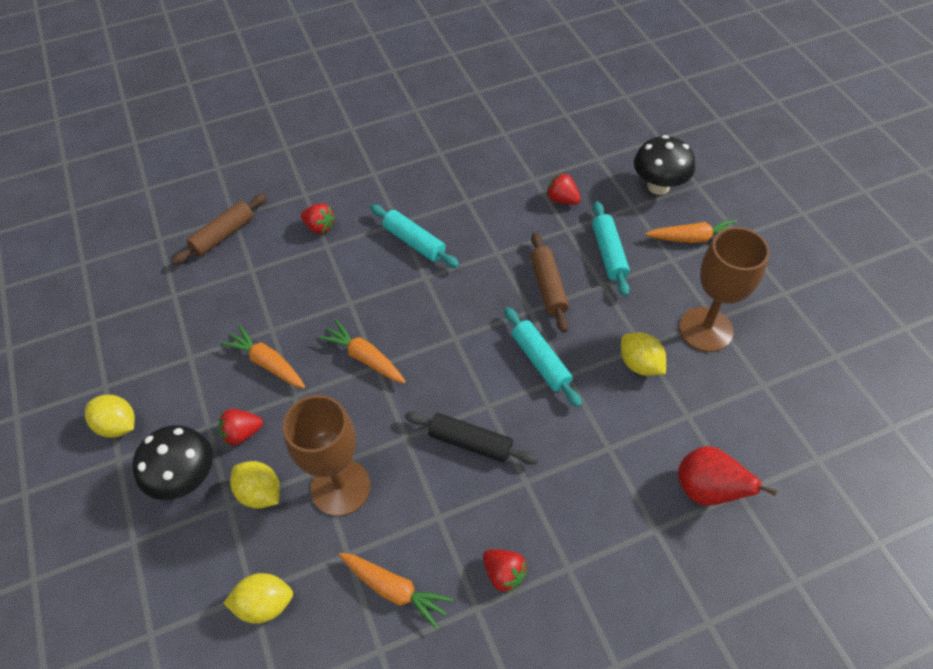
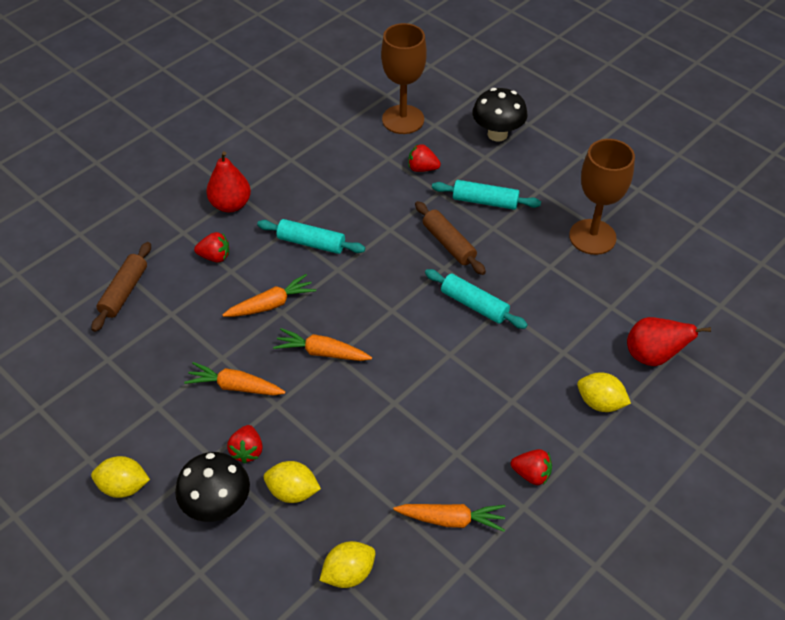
camera: 25 degrees left, 5 degrees down
(242, 433) = (247, 451): red strawberry -> red strawberry turned 45 degrees counterclockwise
(340, 487) = (361, 461): brown goblet -> brown goblet (403, 119)
(361, 180) = (230, 204): none -> red pear
(470, 443) = (451, 387): black rolling pin -> none
(609, 253) = (485, 201): turquoise rolling pin -> turquoise rolling pin turned 45 degrees counterclockwise
(640, 364) = (555, 280): yellow lemon -> yellow lemon (600, 403)
(694, 238) = (547, 168): orange carrot -> orange carrot (271, 304)

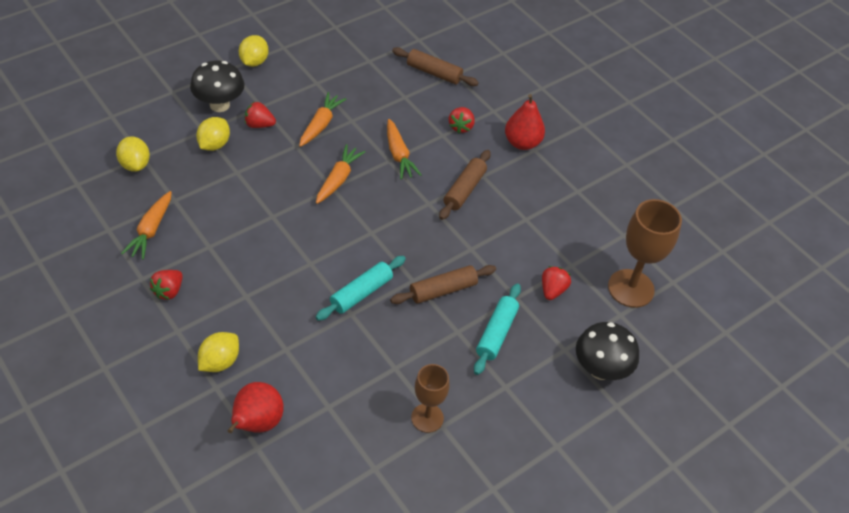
camera: 95 degrees right, 0 degrees up
(311, 243) = (464, 190): turquoise rolling pin -> brown rolling pin
(592, 237) = (427, 418): brown goblet -> brown goblet, size x0.63

